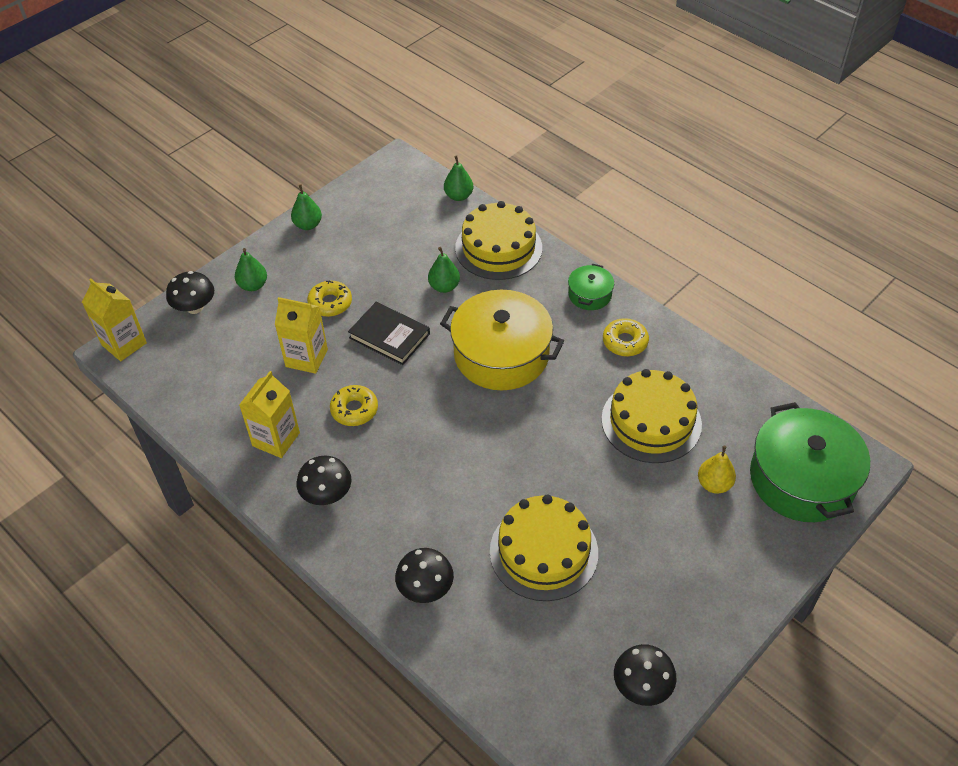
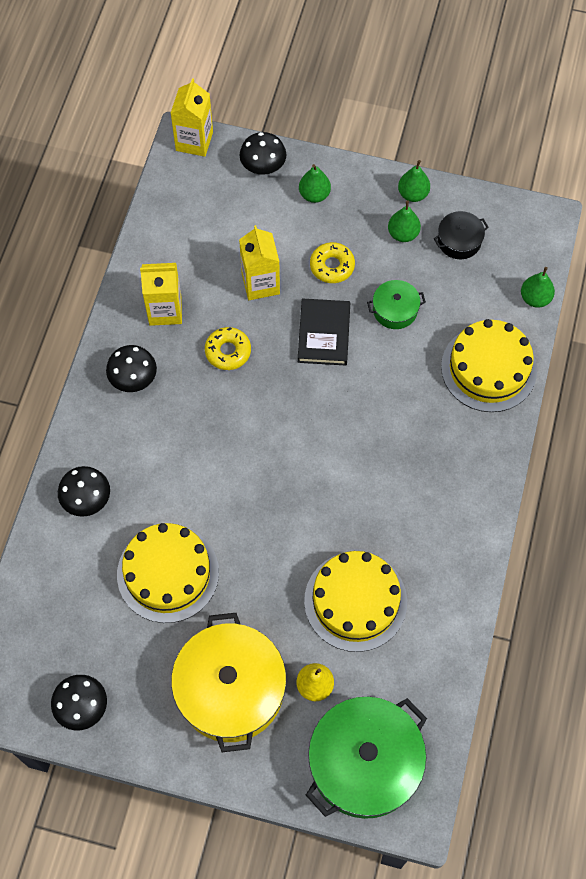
camera: 60 degrees right, 15 degrees up
(373, 216) = (459, 241): none -> black pot
(444, 287) = (409, 347): green pear -> green pear (403, 234)
(501, 354) = (358, 436): yellow pot -> yellow pot (230, 689)
(589, 295) = (479, 478): green pot -> green pot (395, 310)
(625, 342) = (438, 536): yellow donut -> none

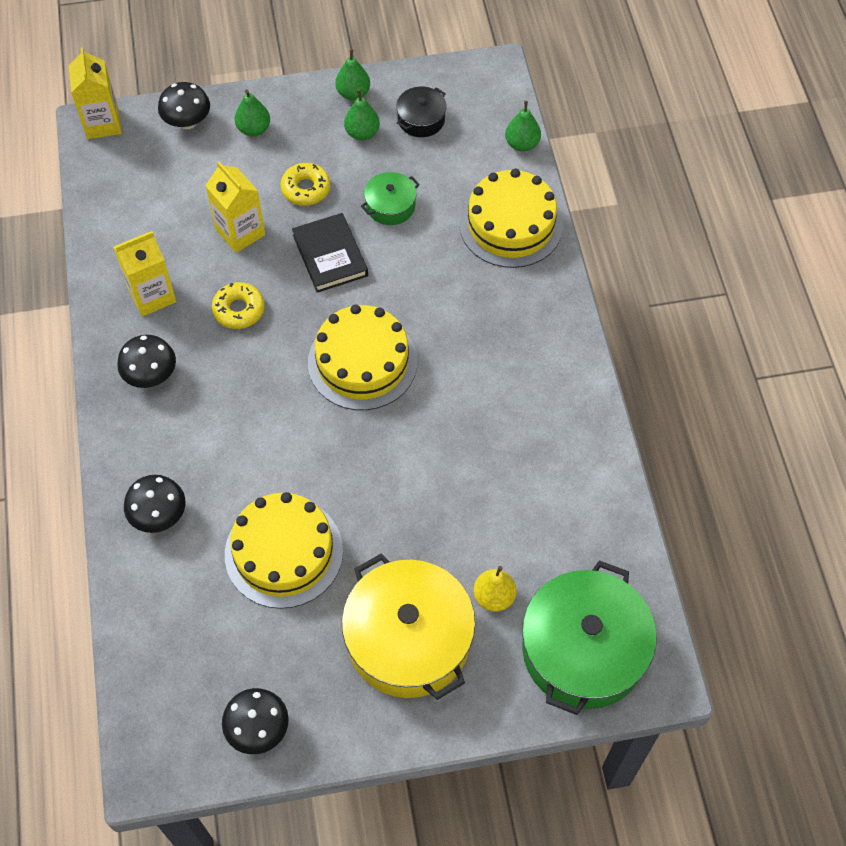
camera: 25 degrees left, 5 degrees down
(355, 601) = (493, 496): yellow cake -> yellow cake (362, 362)

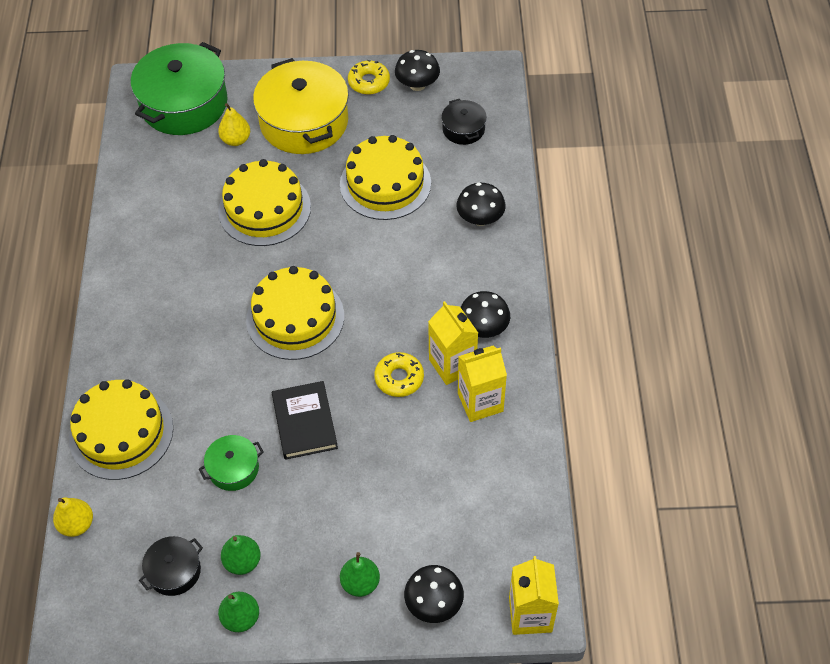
camera: 170 degrees left, 5 degrees down
(187, 655) = (463, 129): none -> black pot
(240, 232) = (389, 458): yellow carton -> yellow carton (452, 365)
(306, 189) = (315, 499): yellow donut -> yellow donut (369, 82)
(430, 496) = (264, 209): none -> yellow cake
(522, 144) = (77, 524): green pear -> yellow pear

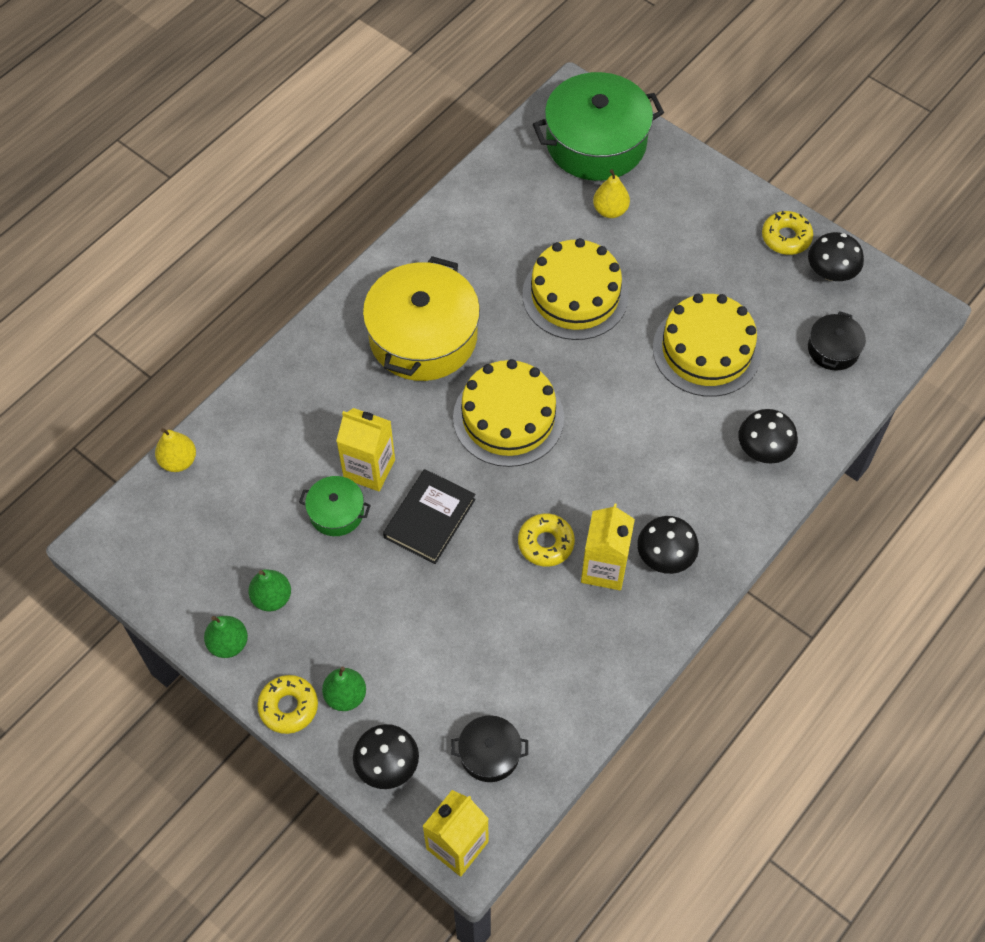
camera: 40 degrees right, 5 degrees up
(121, 433) = (278, 410): yellow cake -> none
(174, 571) = (214, 561): black pot -> black pot (489, 753)
(304, 122) = (688, 235): yellow pot -> yellow pot (423, 336)
(327, 624) = (288, 707): none -> yellow donut
(480, 402) = (596, 622): yellow carton -> yellow carton (369, 469)

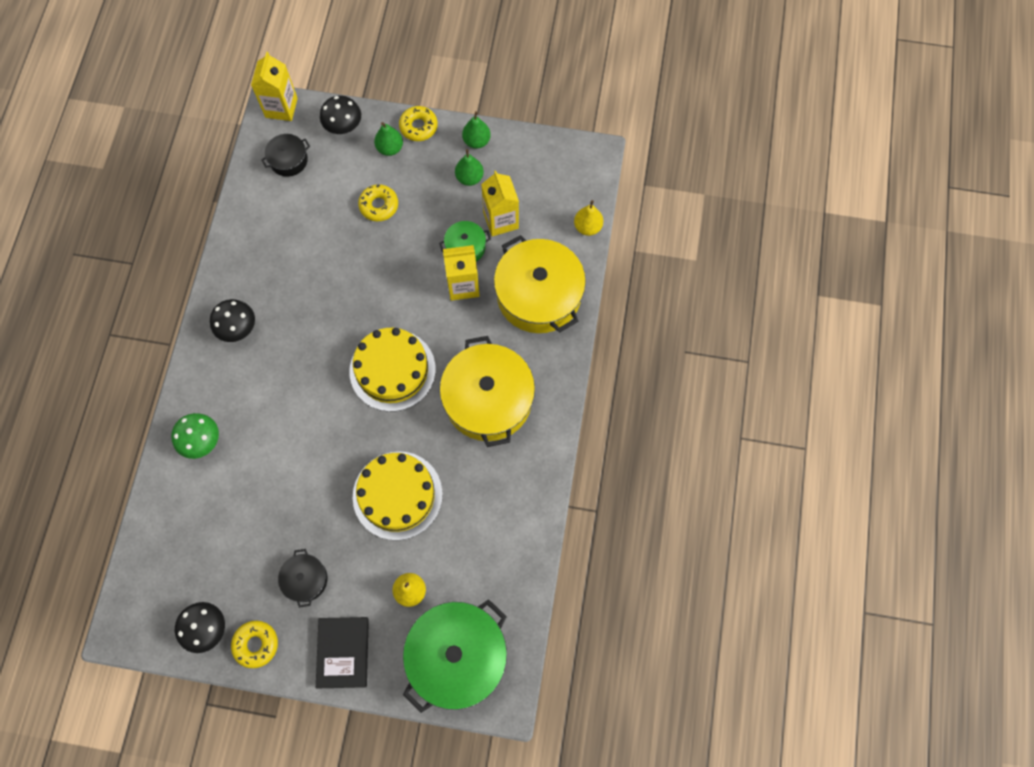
camera: 150 degrees right, 10 degrees up
(292, 414) = (538, 295): none -> yellow pot
(429, 518) = (404, 274): black book -> black book (343, 652)
(545, 543) = (320, 296): yellow donut -> yellow donut (379, 206)
(604, 568) = (274, 300): yellow carton -> yellow carton (501, 220)
(706, 350) = (276, 501): yellow cake -> none
(763, 450) = (201, 441): black mushroom -> green mushroom
(833, 349) = (180, 555): black pot -> black pot (305, 579)

